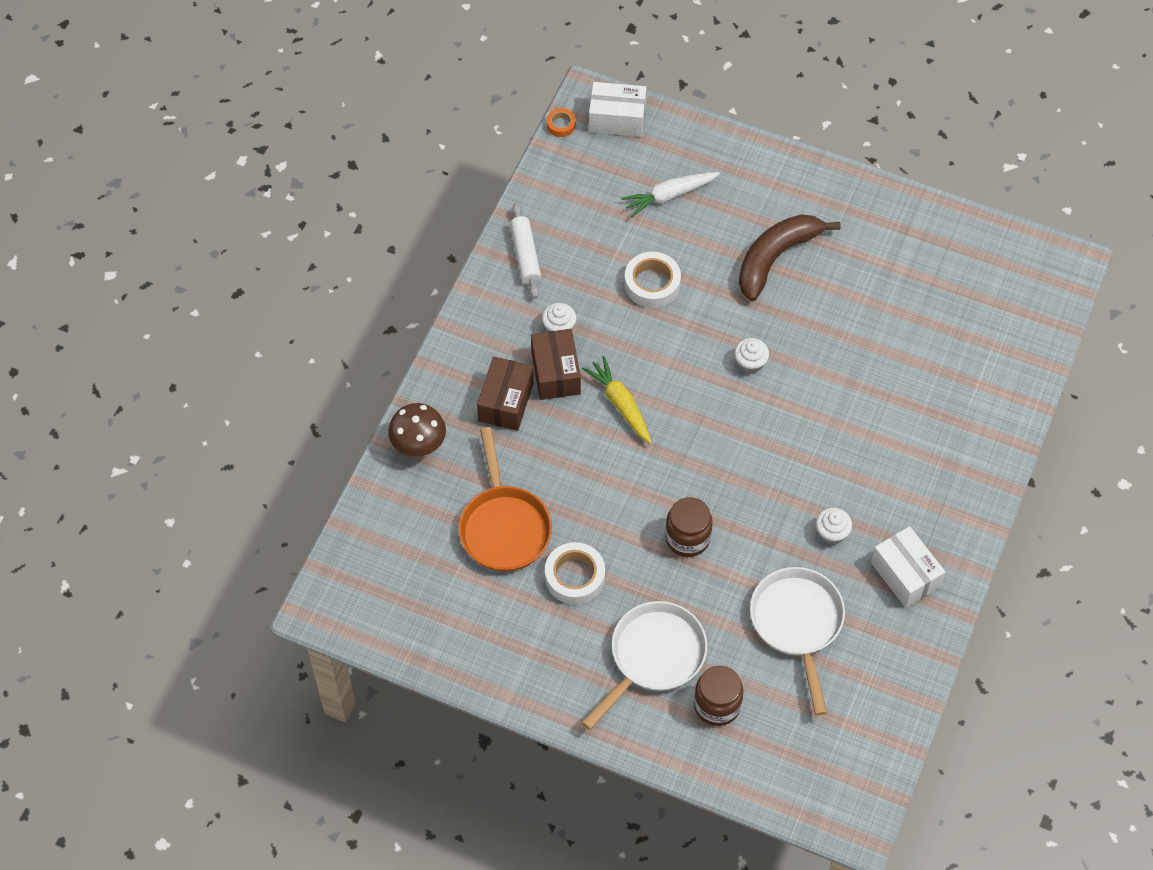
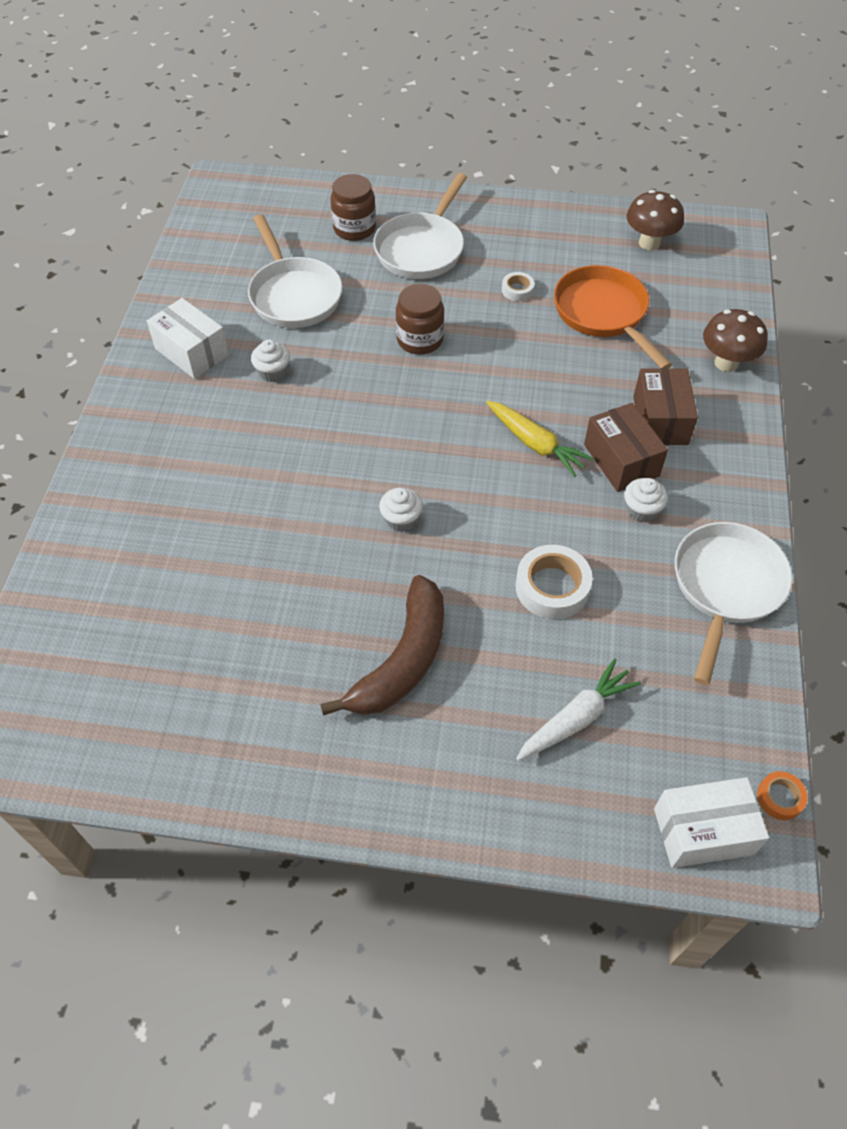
camera: 165 degrees right, 5 degrees down
(416, 607) = (649, 243): none -> brown mushroom
(525, 255) = (725, 587): white rolling pin -> white pan
(575, 577) = (517, 290): white tape -> white tape, size x0.54

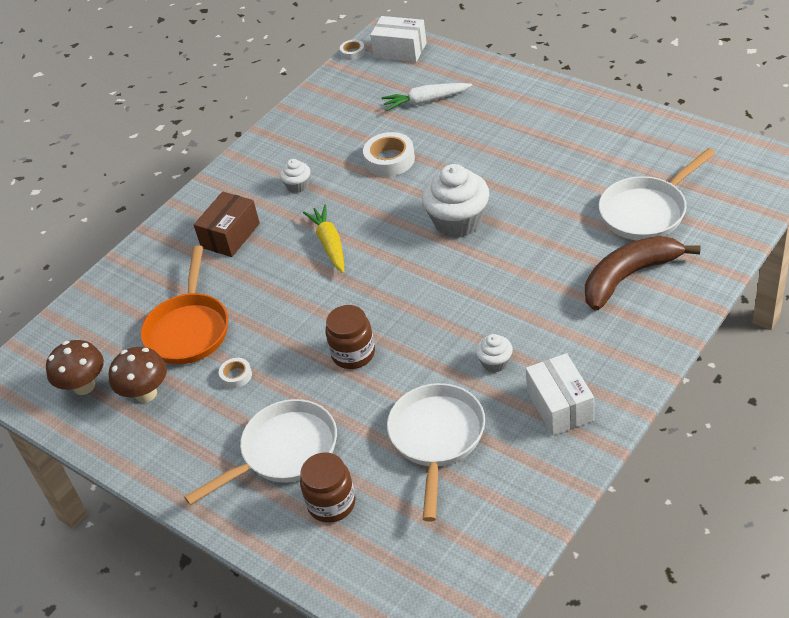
camera: 145 degrees left, 10 degrees down
(401, 519) = (458, 221): white cupcake -> white cupcake, size x2.04
(402, 660) = (505, 147): brown banana -> brown banana (629, 277)
(621, 460) = (282, 217): brown box -> none
(725, 587) = (289, 135): white pan -> white pan (647, 211)
(726, 363) = (143, 261): brown mushroom -> brown mushroom (146, 393)
(780, 798) = (352, 52): orange tape -> white tape

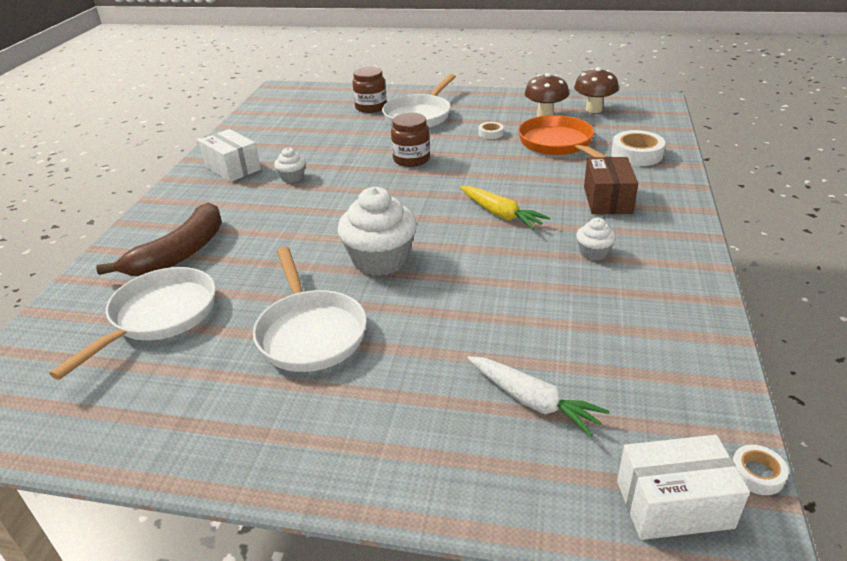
camera: 150 degrees right, 10 degrees down
(389, 160) = (512, 304): white tape -> white tape (636, 154)
(426, 101) = (533, 401): white carrot -> white carrot turned 75 degrees clockwise
(436, 438) = (318, 139): white pan -> white pan (310, 332)

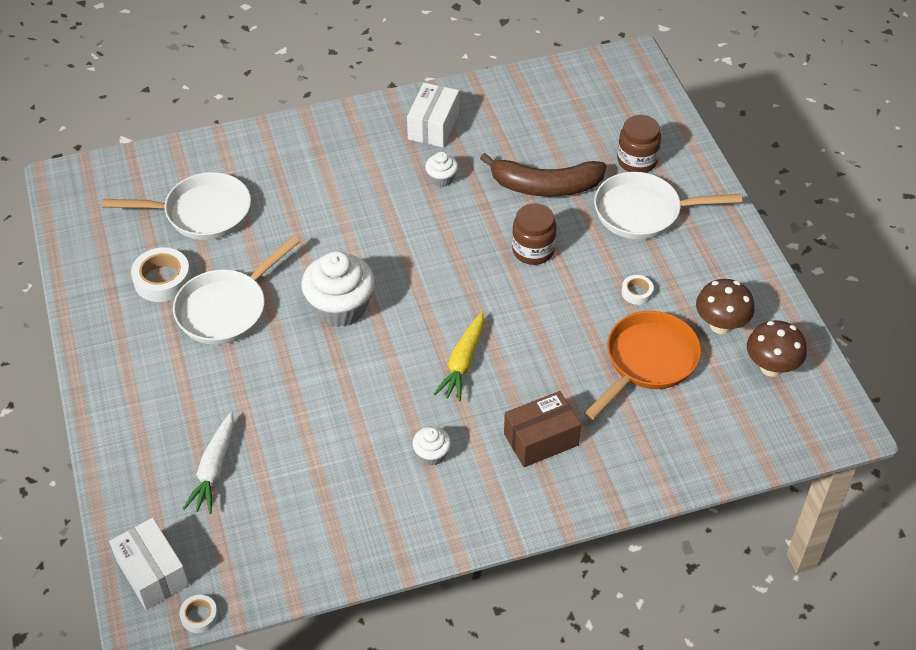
camera: 60 degrees right, 15 degrees up
(180, 253) = (282, 175): brown banana -> brown banana (545, 186)
(636, 154) = (666, 440): white tape -> white tape (162, 280)

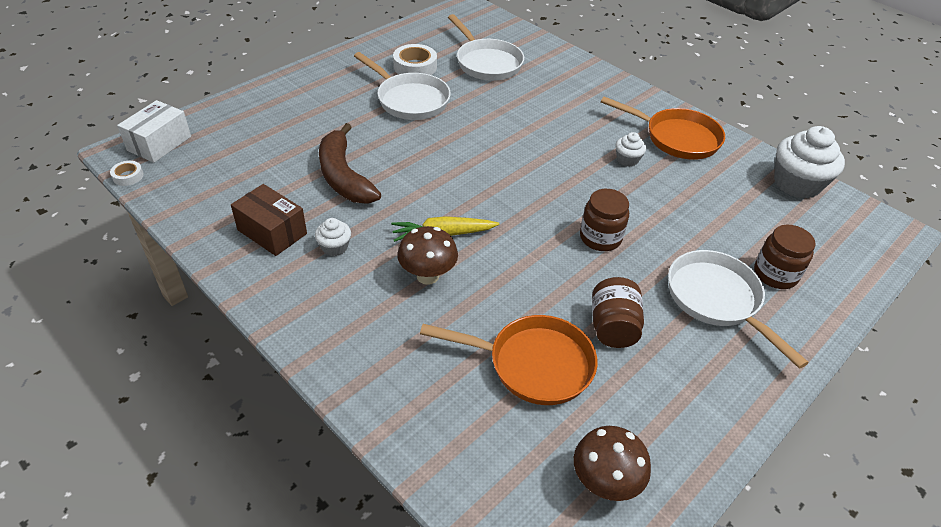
camera: 60 degrees right, 5 degrees down
(214, 469) = (262, 141): white carrot -> none
(226, 309) = (410, 100): white pan -> white pan turned 150 degrees counterclockwise
(340, 307) = (451, 150): white cupcake -> white cupcake (797, 184)
(433, 126) = (677, 138): white box -> orange pan
(541, 439) = (389, 313): brown box -> brown box (272, 232)
(545, 186) = (680, 222): brown banana -> brown banana (344, 176)
(637, 292) = (613, 327): white tape -> brown jar
(720, 325) = (626, 413): brown mushroom -> brown mushroom (427, 276)

